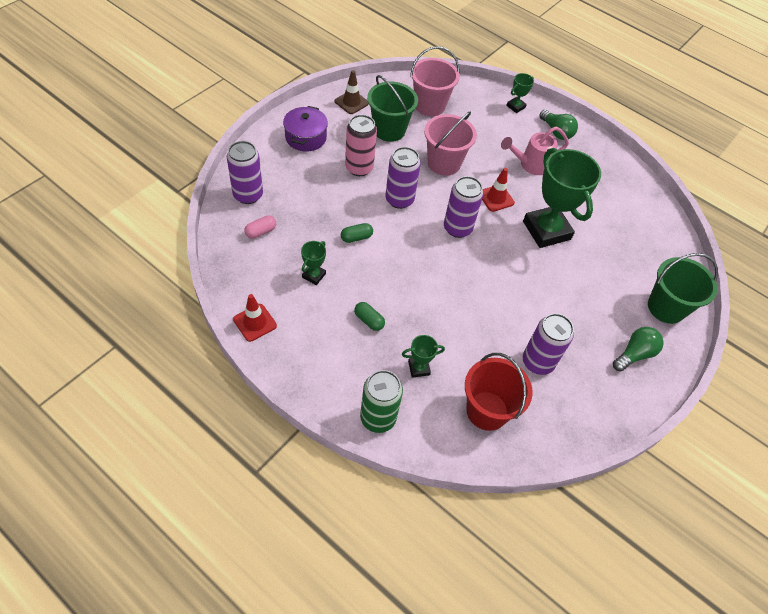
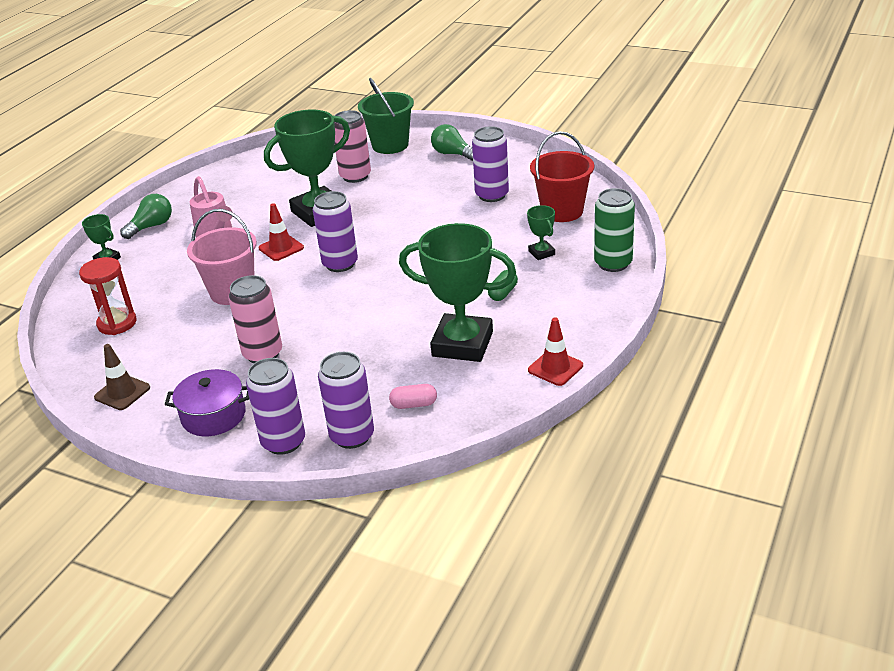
camera: 95 degrees left, 20 degrees down
(261, 231) = (414, 404): pink capsule -> pink capsule turned 45 degrees counterclockwise
(314, 275) = (462, 344): green trophy -> green trophy, size x2.28
(356, 237) = (387, 328): green capsule -> none
(389, 130) = (178, 346): green bucket -> none
(399, 199) = (310, 311): purple can -> purple can (283, 442)
(429, 105) = (117, 323): pink bucket -> red hourglass
(606, 267) = (355, 176): none -> pink can

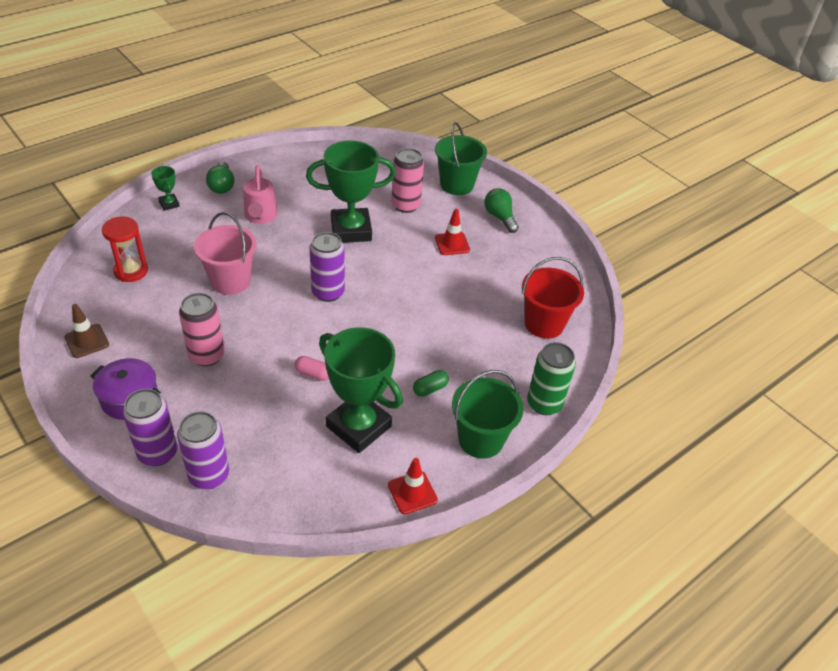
camera: 20 degrees right, 10 degrees up
(151, 226) = (222, 186): green light bulb -> green light bulb turned 105 degrees clockwise
(281, 248) = (297, 254): red traffic cone -> red traffic cone (452, 244)
(414, 404) = (276, 469): pink capsule -> pink capsule (313, 374)
(492, 195) = (499, 278): purple can -> none
(541, 253) = (493, 361): green trophy -> none
(581, 308) = (480, 439): none -> green bucket

